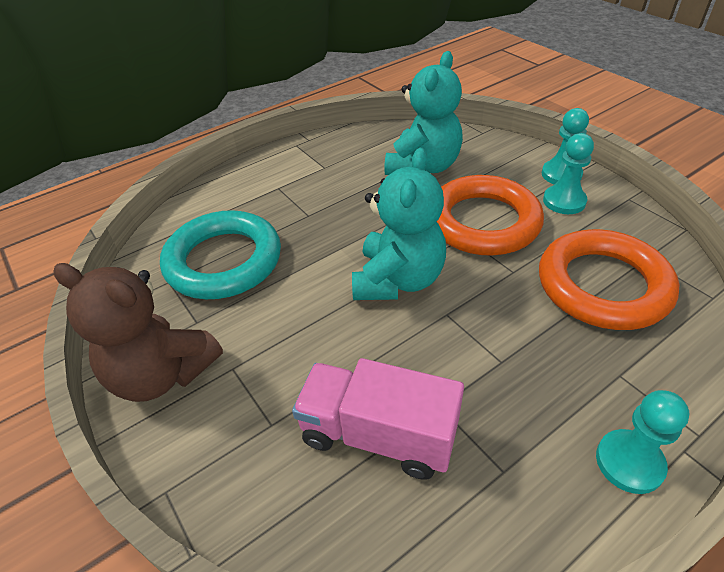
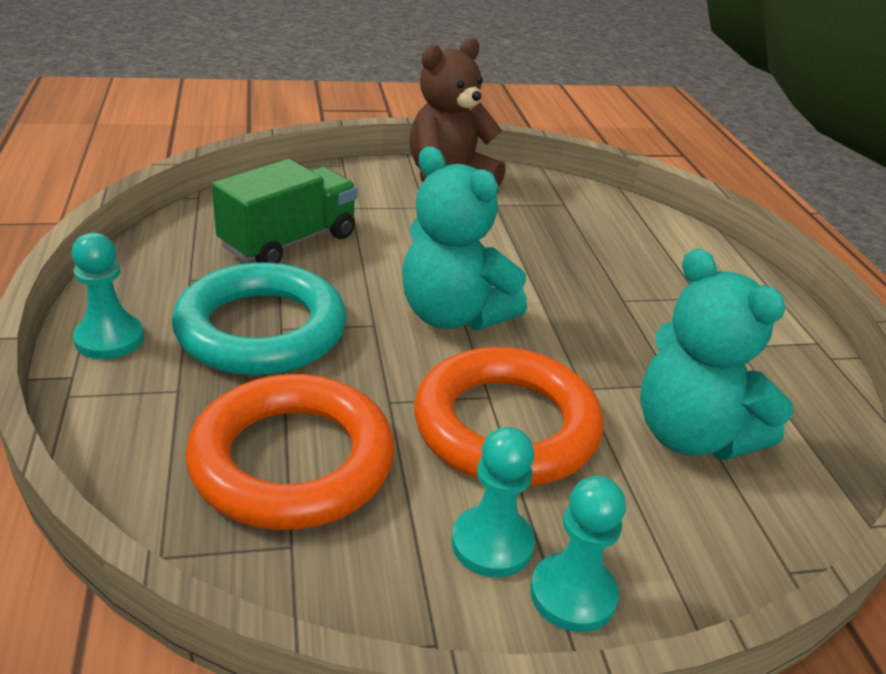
camera: 110 degrees right, 10 degrees down
(223, 261) = (573, 233): turquoise ring -> turquoise ring (261, 329)
(378, 434) = (289, 242): pink truck -> green truck

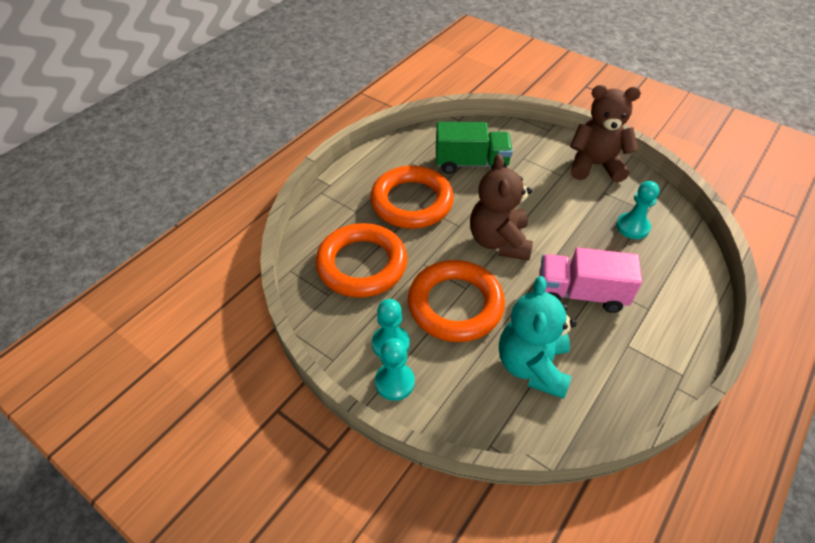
camera: 50 degrees right, 15 degrees up
(109, 339) = (355, 175): turquoise pawn -> turquoise pawn (632, 227)
(261, 329) = (411, 202): turquoise ring -> orange ring
(453, 315) = (499, 241): turquoise teddy bear -> brown teddy bear
(622, 321) = (580, 293): none -> pink truck

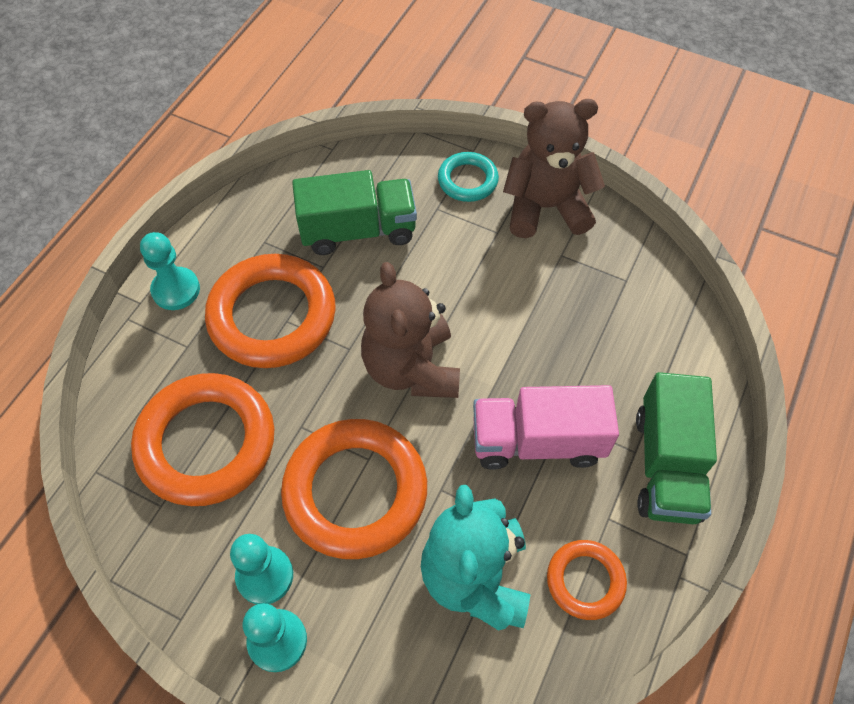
camera: 10 degrees left, 10 degrees up
(544, 145) = (467, 180): none -> turquoise ring
(609, 380) = (585, 581): none -> orange ring
(632, 227) = (606, 312): turquoise pawn -> turquoise pawn (176, 290)
(670, 320) = (666, 465): none -> green truck

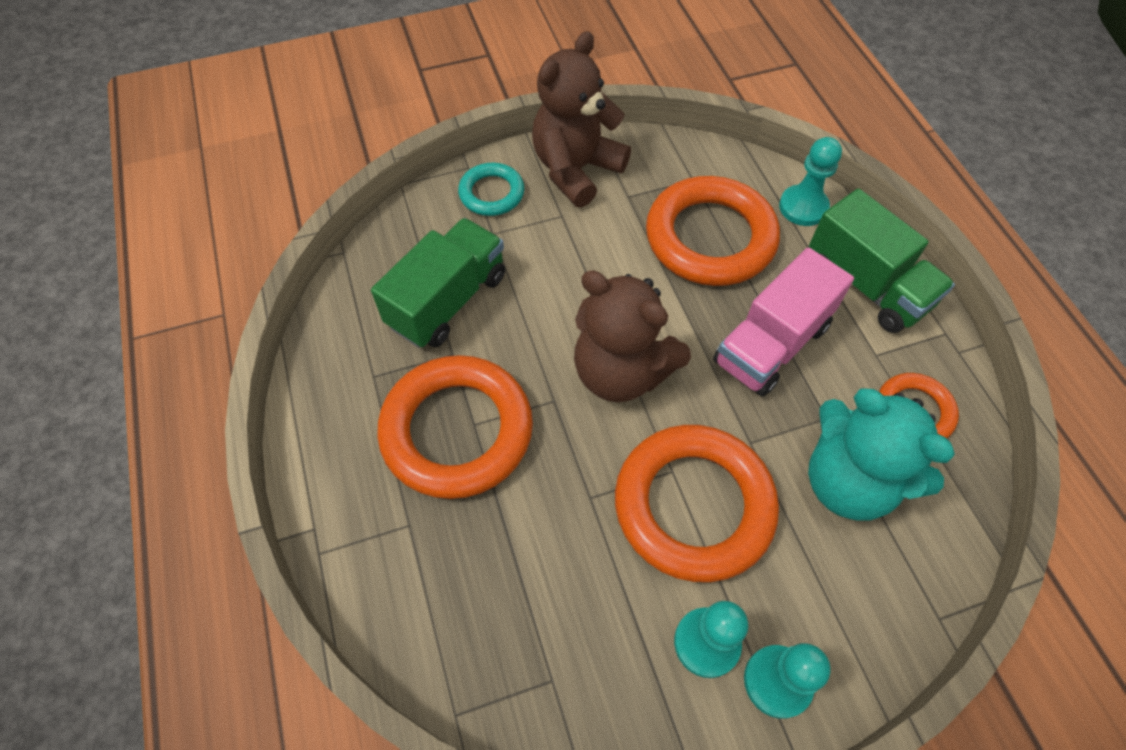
camera: 45 degrees left, 0 degrees up
(176, 290) = (337, 486): turquoise pawn -> turquoise pawn (803, 207)
(206, 443) = (528, 588): orange ring -> orange ring (710, 237)

